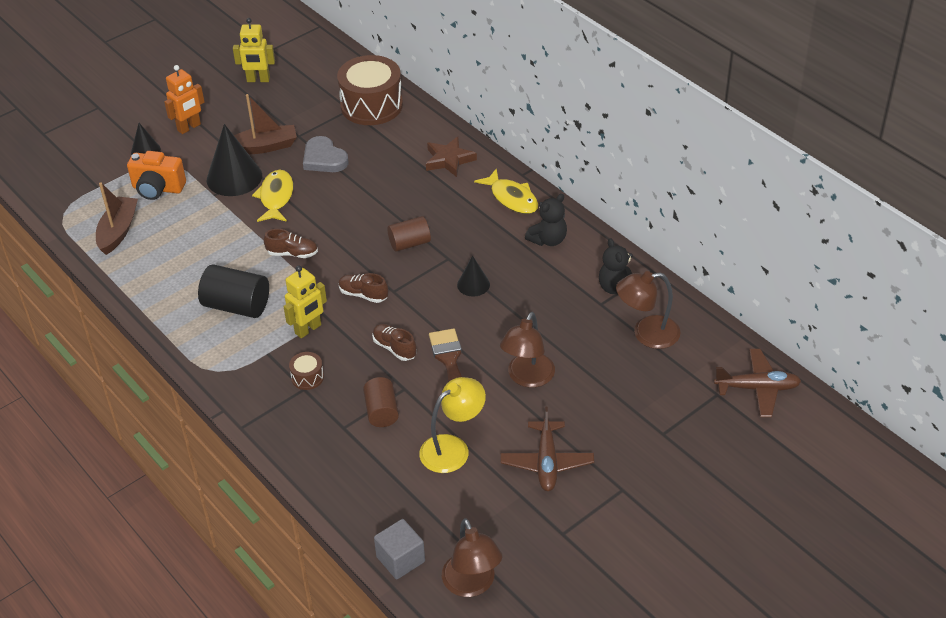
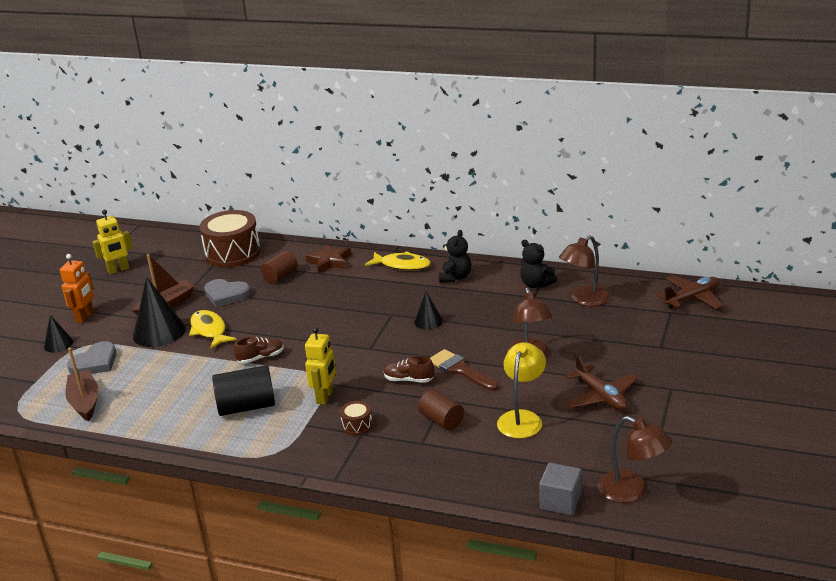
camera: 30 degrees left, 15 degrees down
(158, 189) = (95, 363): orange camera -> grey heart
(363, 294) = (348, 359): brown shoe -> none
(409, 243) = (352, 317): brown cylinder -> brown cylinder (280, 276)

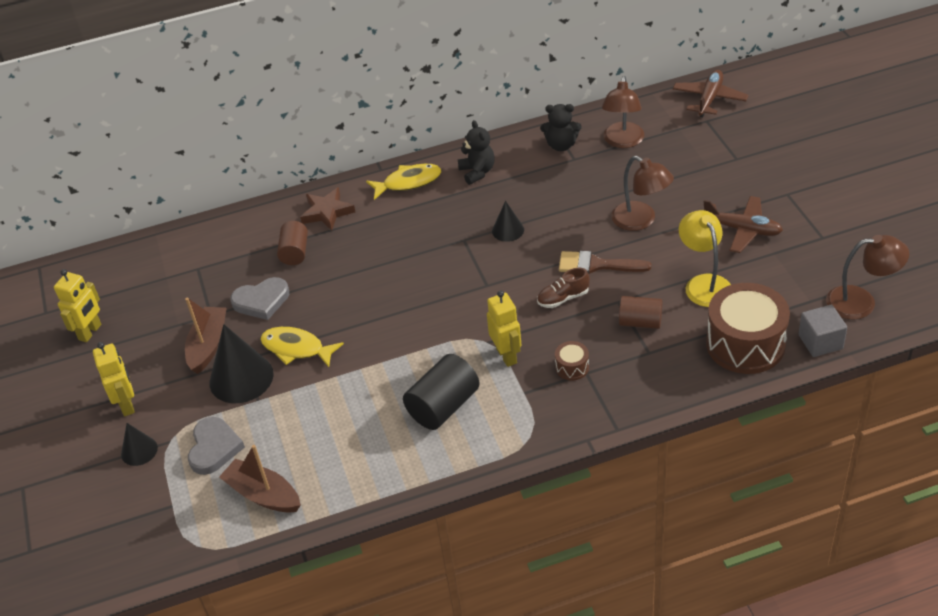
camera: 35 degrees left, 15 degrees up
(85, 317) = (127, 405): orange robot -> yellow robot
(233, 253) = (204, 251): brown drum -> brown drum (745, 344)
(260, 358) = (390, 350): brown shoe -> none

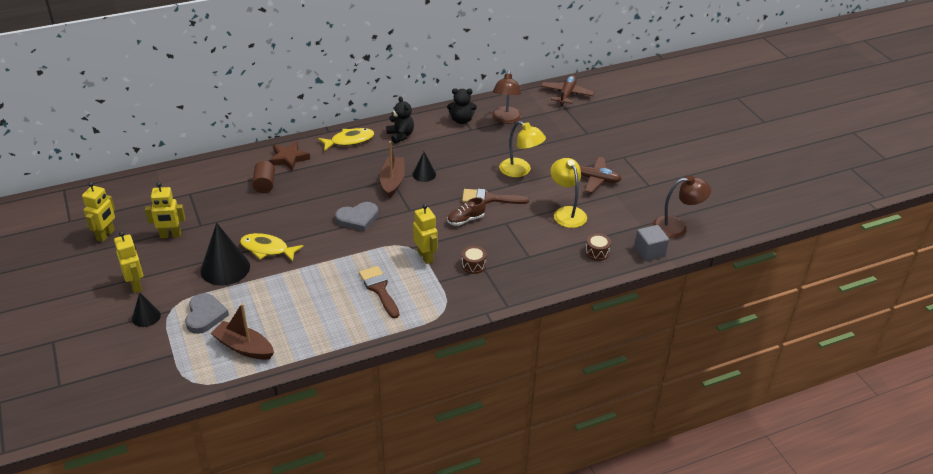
camera: 10 degrees left, 5 degrees down
(172, 331) = (170, 235): none -> yellow robot
(208, 345) = (199, 246): brown boat -> brown boat (392, 182)
(261, 301) = (240, 217): grey heart -> grey heart (358, 218)
(443, 406) = (379, 289): black cylinder -> brown brush
(640, 322) = (522, 236): brown cylinder -> none
(641, 220) = (520, 171): brown lamp -> yellow lamp
(745, 344) = (597, 252): brown drum -> brown drum, size x0.43

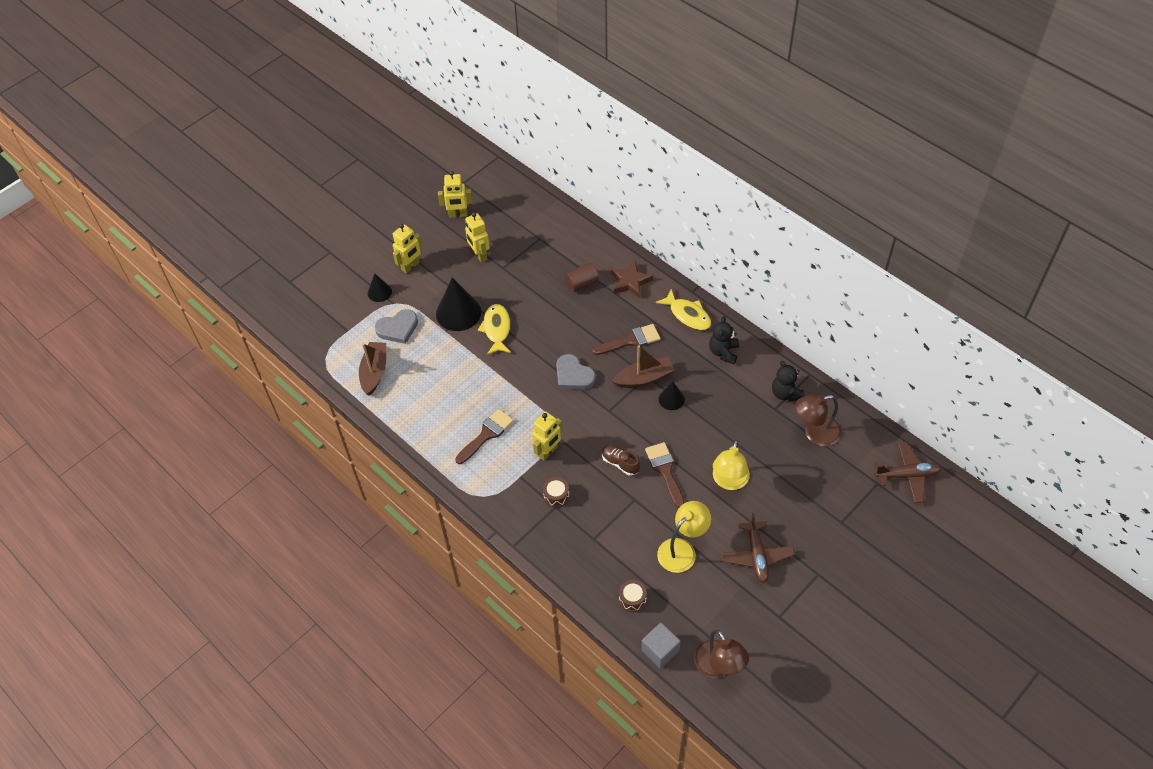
camera: 70 degrees right, 15 degrees up
(349, 177) = (630, 341): none -> brown brush
(400, 135) = (723, 352): black teddy bear -> black teddy bear turned 150 degrees clockwise

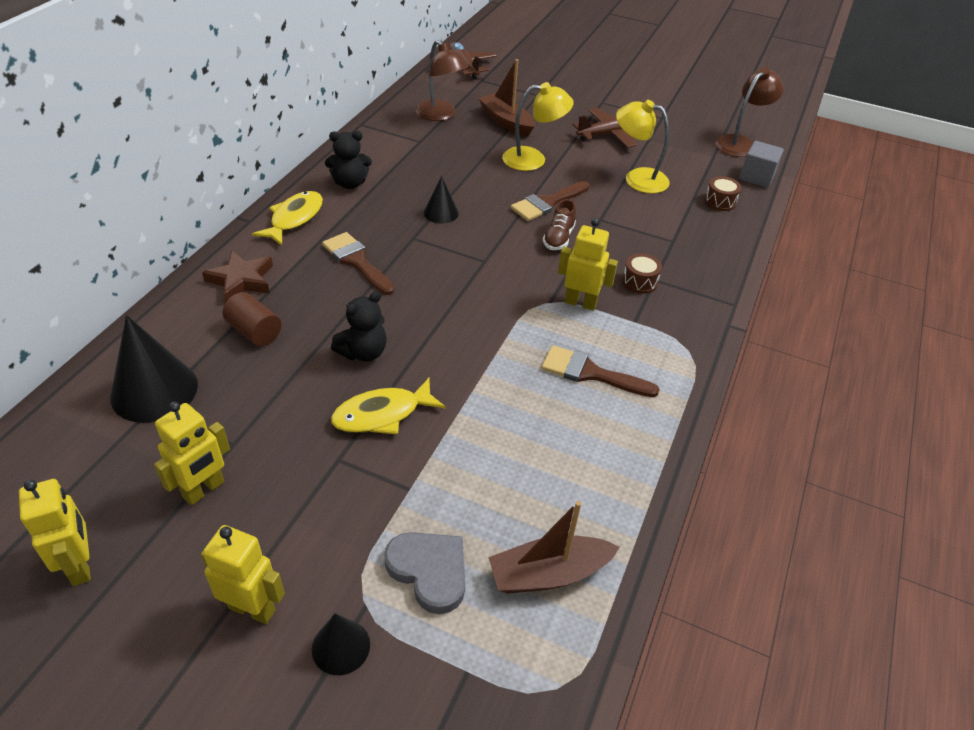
camera: 115 degrees left, 10 degrees down
(458, 312) = (360, 481): black cone -> black cone (154, 390)
(573, 375) = (441, 304): grey heart -> none
(644, 378) = (417, 239): brown boat -> brown boat (506, 122)
(785, 393) = (395, 136): black teddy bear -> black teddy bear (363, 352)

